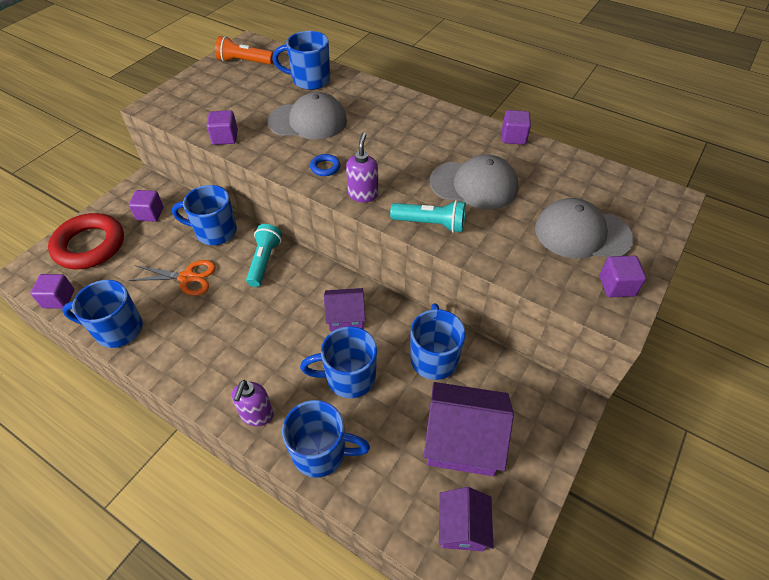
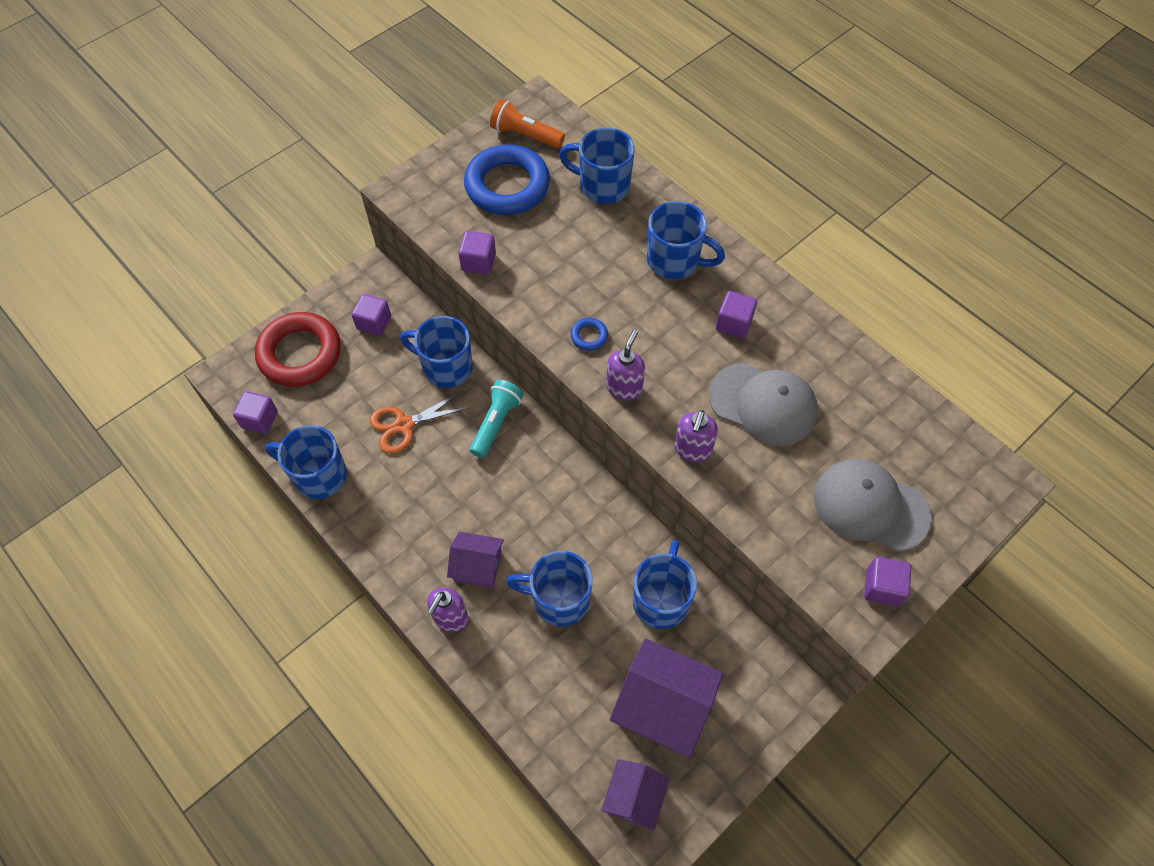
camera: 15 degrees right, 10 degrees up
(187, 277) = (404, 425): orange scissors -> orange scissors turned 135 degrees clockwise
(237, 90) = (507, 185): none -> blue ring
(308, 121) = (585, 256): grey cap -> none
(321, 452) = (509, 678): blue mug -> blue mug (675, 261)
(345, 317) = (574, 522): purple house -> purple house (477, 566)
(431, 224) = (692, 450): turquoise flashlight -> purple soap dispenser
(513, 137) = (839, 340): purple cube -> purple cube (733, 323)

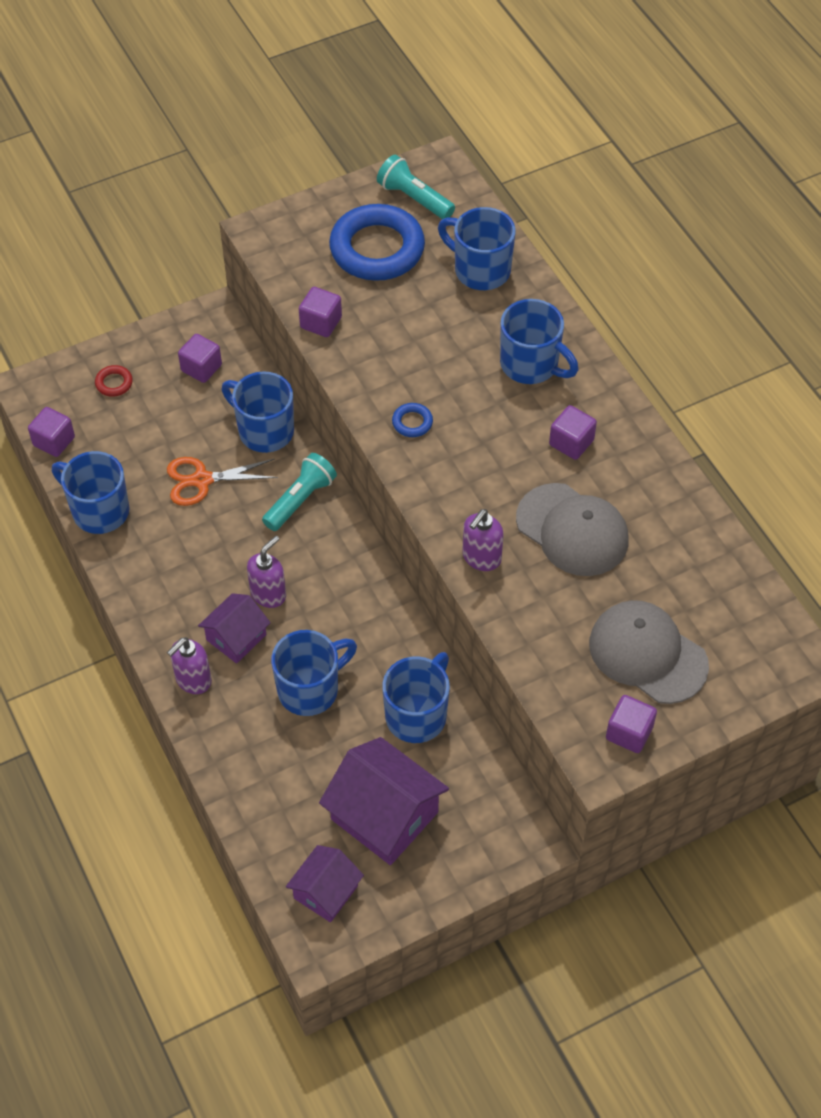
camera: 15 degrees right, 5 degrees down
(300, 353) = (114, 383): red ring -> red ring, size x0.40
(477, 566) = (236, 637): purple house -> purple house turned 75 degrees counterclockwise
(525, 135) = (414, 198): orange flashlight -> turquoise flashlight
(559, 599) = (310, 689): blue mug -> blue mug turned 120 degrees clockwise
(624, 388) = (431, 482): purple soap dispenser -> purple soap dispenser (268, 594)

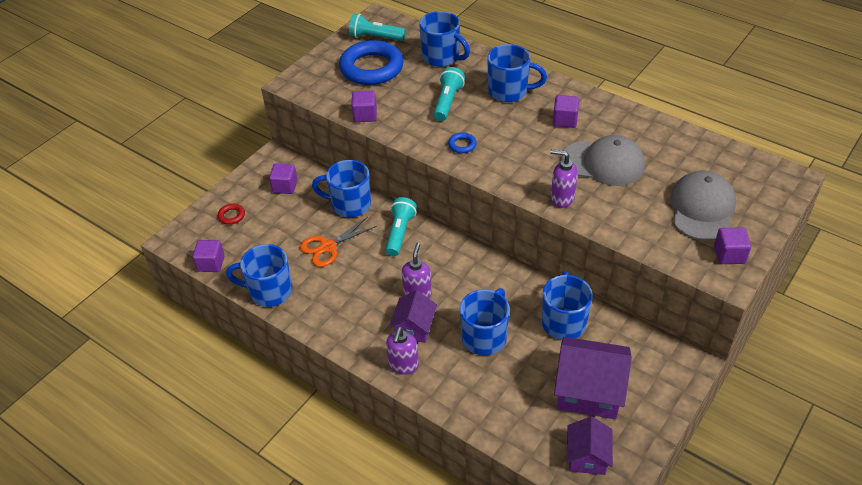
camera: 25 degrees left, 10 degrees down
(439, 346) = (447, 102): none -> turquoise flashlight
(480, 270) = (442, 57): blue mug -> blue mug turned 150 degrees counterclockwise
(481, 558) = (562, 198): purple soap dispenser -> purple soap dispenser turned 105 degrees clockwise
(647, 654) = (702, 209): grey cap -> grey cap turned 90 degrees clockwise

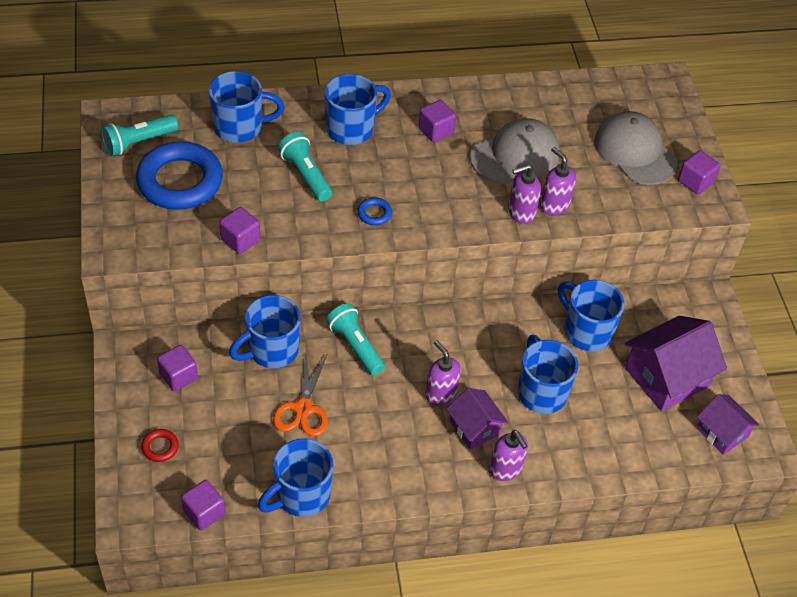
camera: 50 degrees left, 5 degrees up
(592, 207) = (554, 205): none -> purple soap dispenser

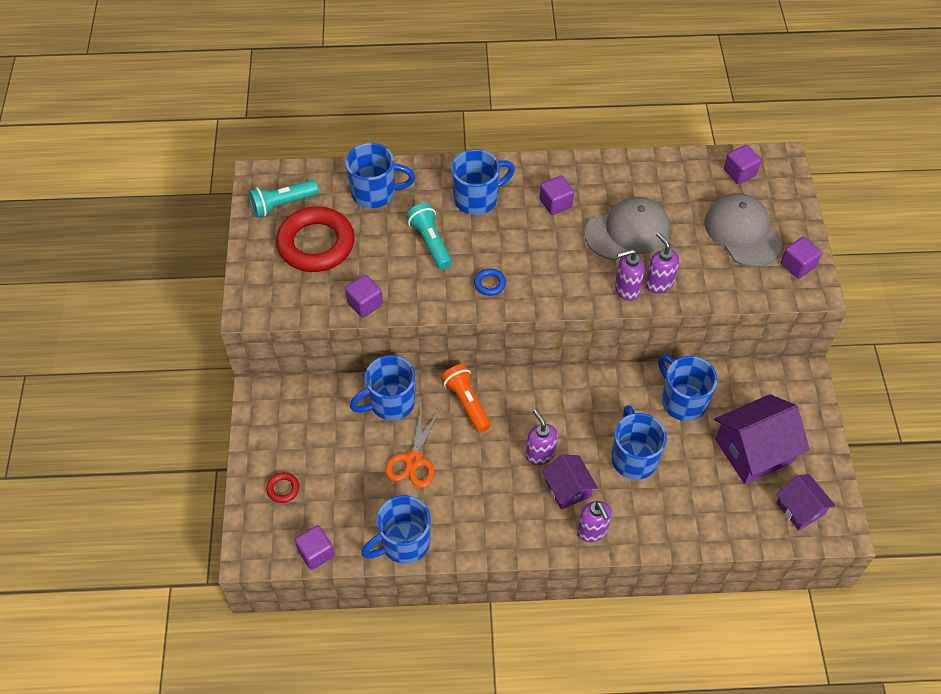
camera: 10 degrees right, 5 degrees up
(178, 376) = (305, 422): purple cube -> purple cube (739, 173)
(180, 181) = (316, 244): blue ring -> red ring
(355, 346) = (467, 403): turquoise flashlight -> orange flashlight

